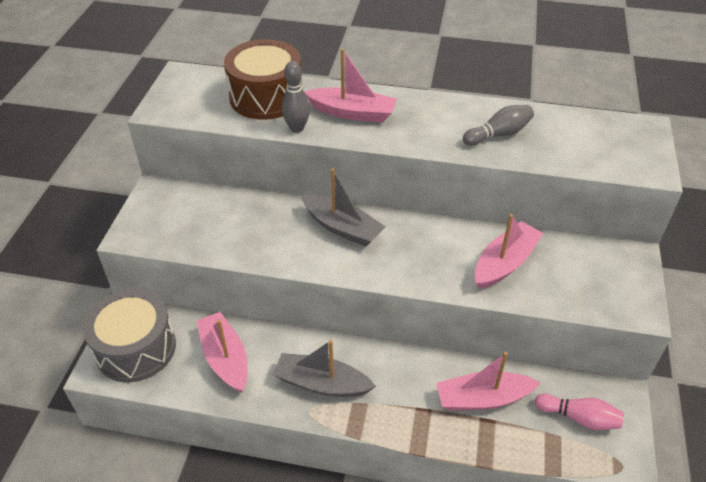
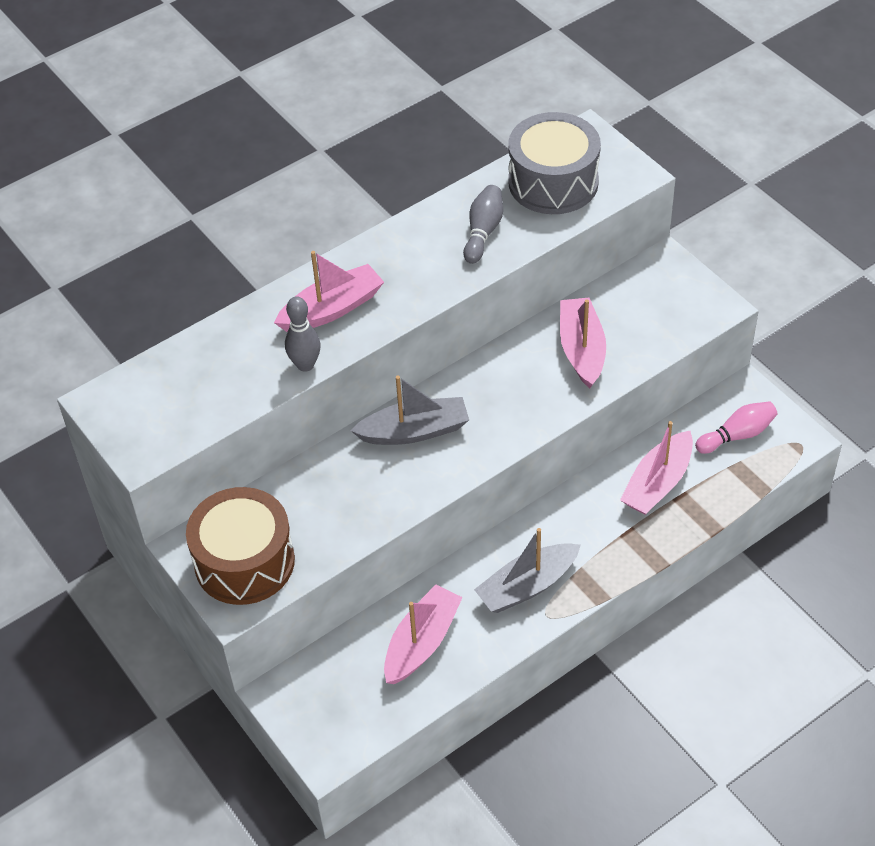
camera: 45 degrees left, 5 degrees up
(136, 348) = (332, 709): grey drum -> grey drum (553, 182)
(225, 358) = (422, 642): pink boat -> pink boat turned 105 degrees clockwise
(266, 97) = (227, 357): brown drum -> brown drum (244, 562)

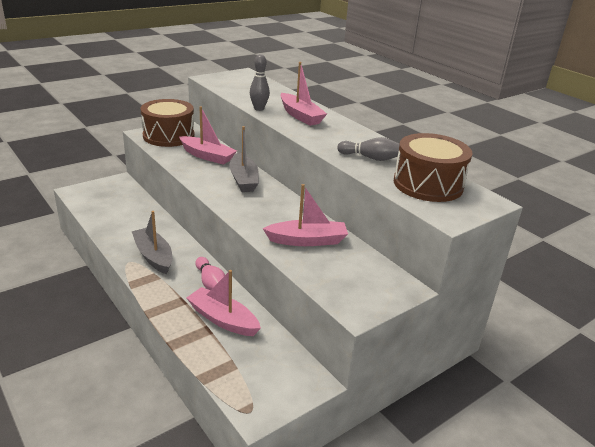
camera: 85 degrees right, 20 degrees down
(422, 642) = (129, 219): pink boat -> pink boat (207, 156)
(553, 182) = (428, 184): grey drum -> brown drum
(737, 435) = (264, 369): pink bowling pin -> pink bowling pin (211, 283)

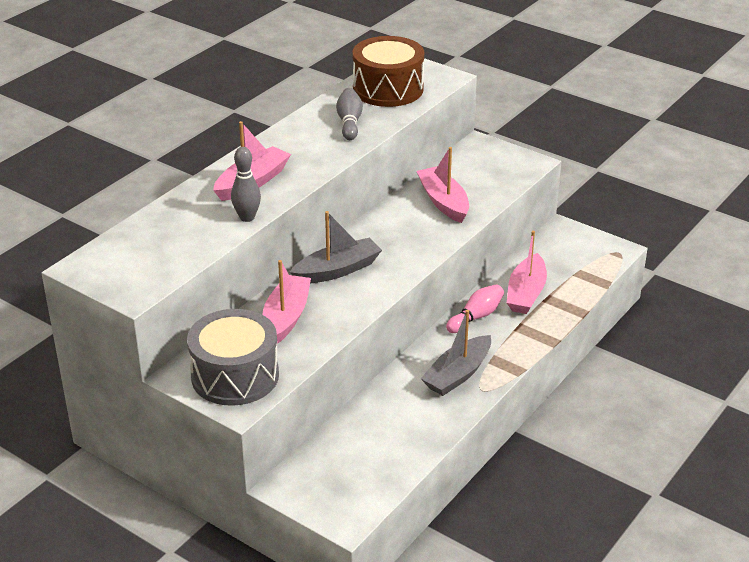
camera: 105 degrees left, 5 degrees up
(168, 136) = (235, 376): brown drum -> grey drum

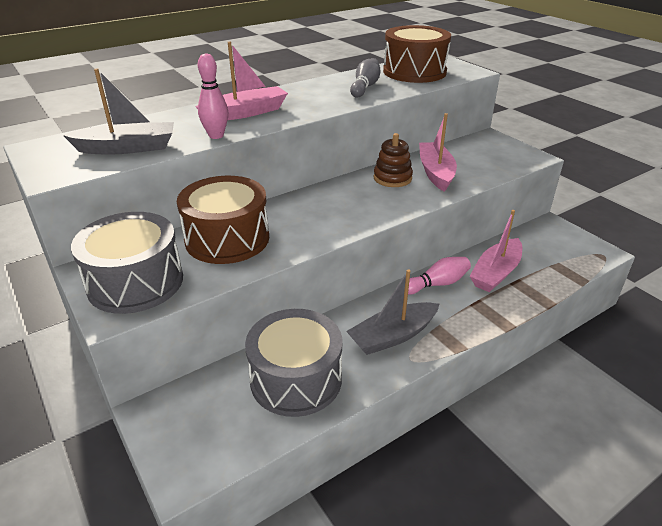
camera: 20 degrees right, 0 degrees up
(247, 217) = (216, 136): grey bowling pin -> pink bowling pin
(286, 317) = (227, 239): pink boat -> brown drum
(337, 270) = (304, 208): grey boat -> grey boat (127, 148)
(393, 430) = (296, 379): none -> grey drum
(404, 217) = (392, 178): none -> brown stacking toy

